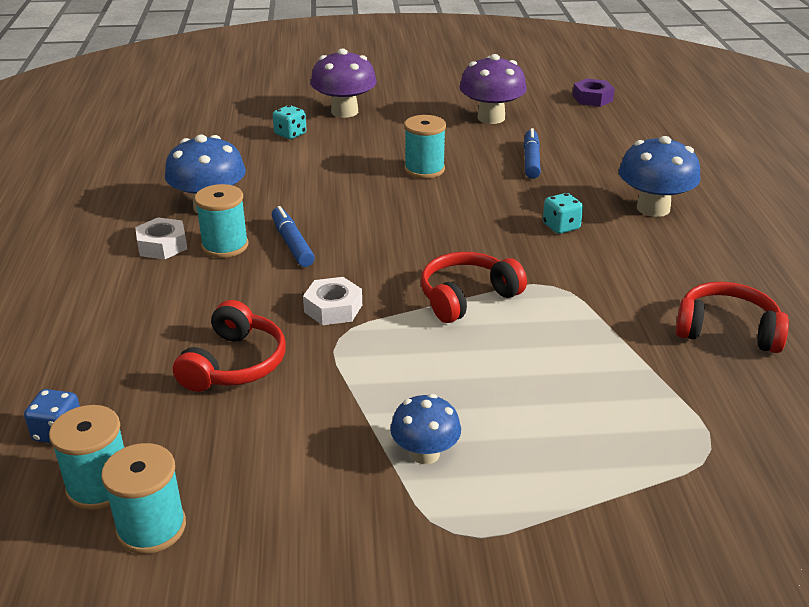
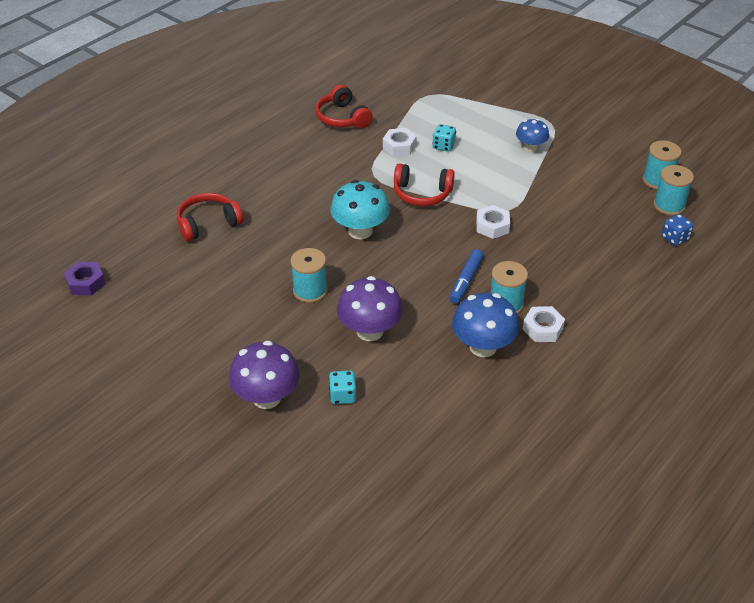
camera: 135 degrees left, 10 degrees up
(234, 364) = (569, 225): red headphones -> red headphones (208, 224)
(465, 229) = (360, 231): none -> turquoise mushroom
(491, 118) = (185, 312): purple mushroom -> purple mushroom (370, 331)
(531, 160) = (237, 254): blue marker -> none
(561, 226) = (311, 201): turquoise dice -> turquoise dice (443, 146)
(592, 337) = (399, 146): none -> white nut
(653, 208) = (246, 181): blue mushroom -> none

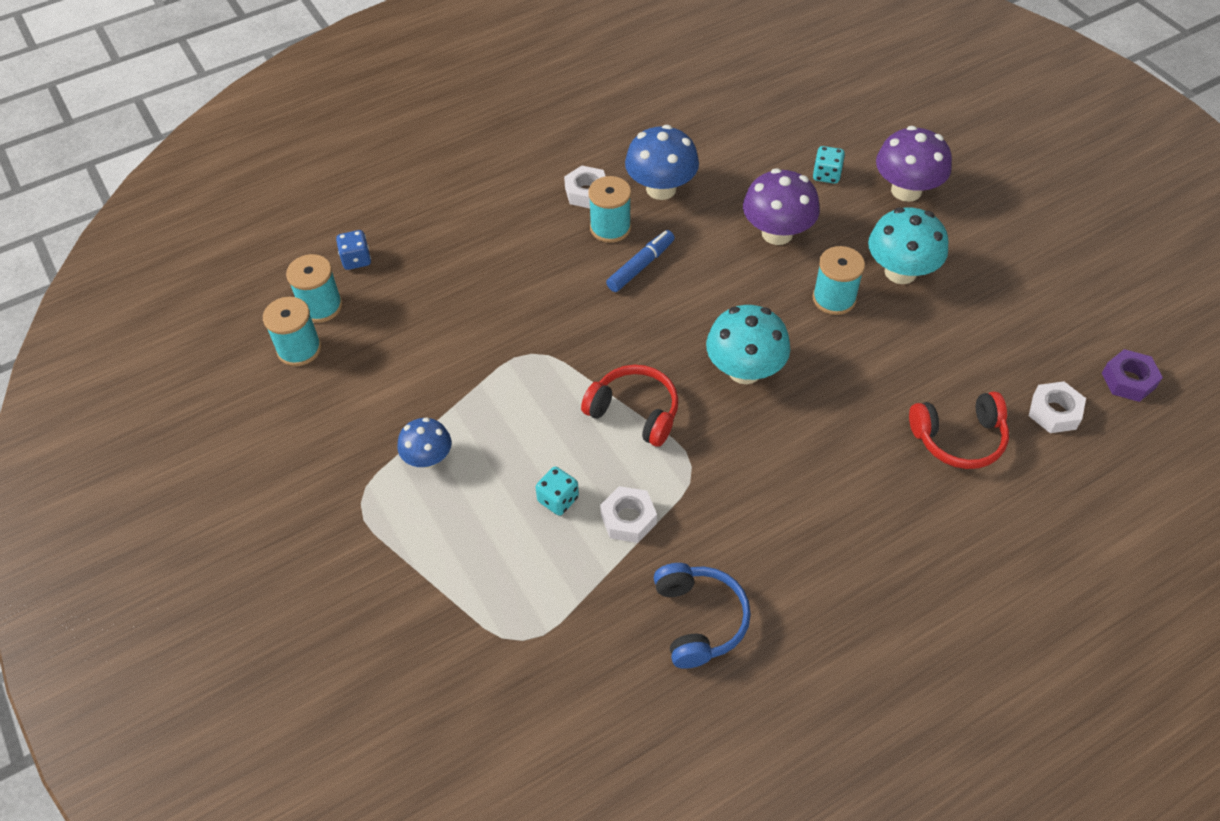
camera: 160 degrees left, 10 degrees up
(261, 323) = (900, 272): none -> turquoise mushroom
(342, 118) = (699, 620): red headphones -> blue headphones
(492, 226) = (566, 333): white nut -> white nut (1054, 412)

